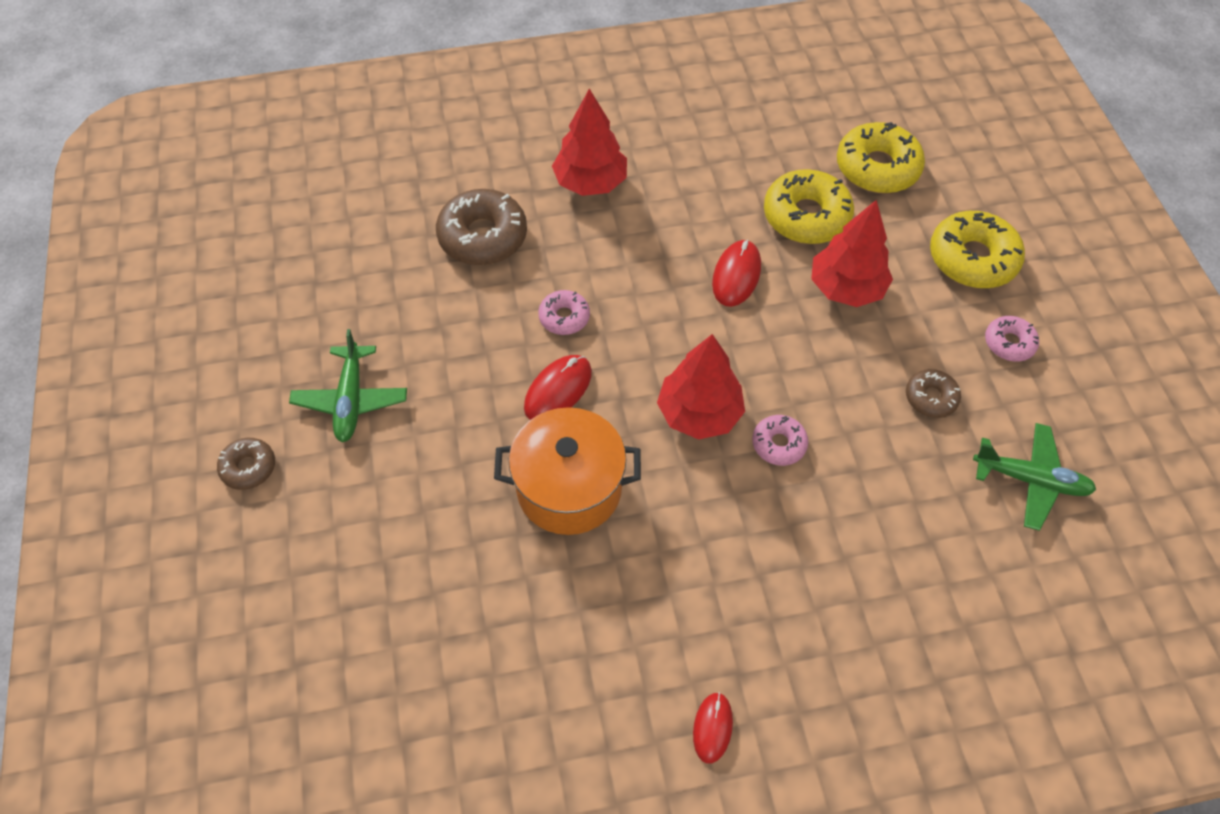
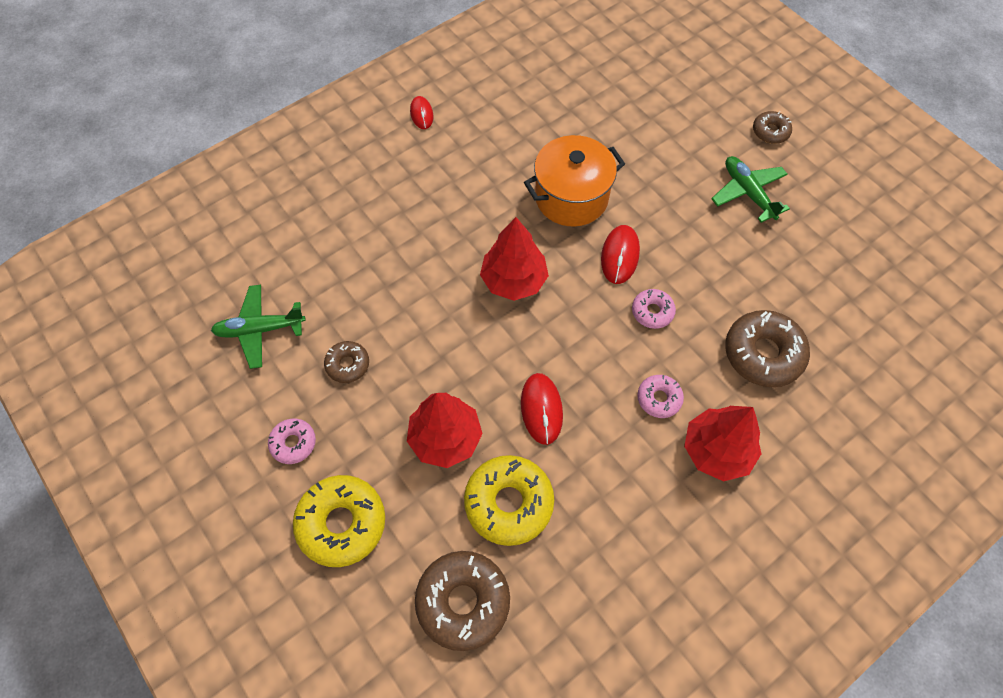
camera: 155 degrees right, 5 degrees up
(778, 444) = (448, 282): pink donut -> pink donut (659, 398)
(877, 168) = (463, 601): yellow donut -> brown donut

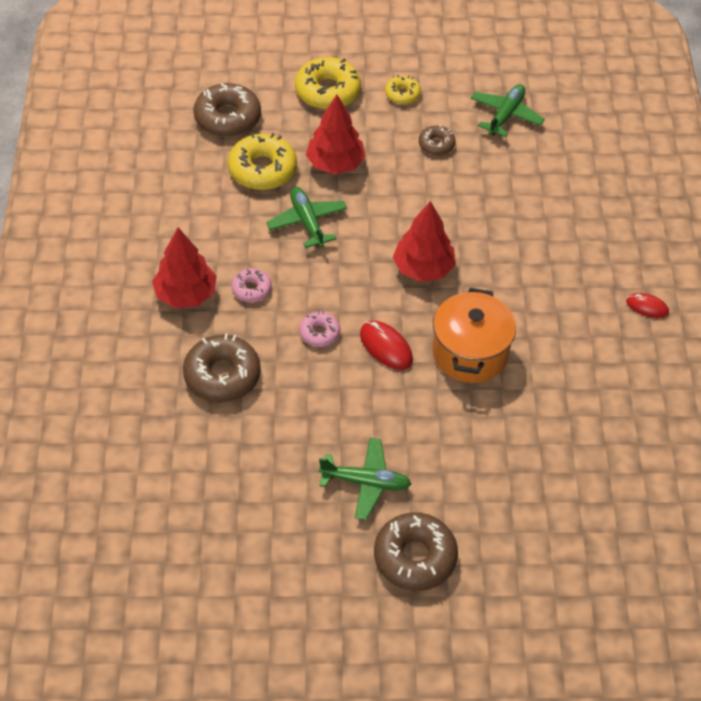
camera: 125 degrees right, 10 degrees down
(293, 443) = (402, 94): pink donut -> yellow donut
(541, 409) = (307, 222): red mouse -> green plane
(770, 131) = (415, 557): brown donut -> brown donut, size x1.84

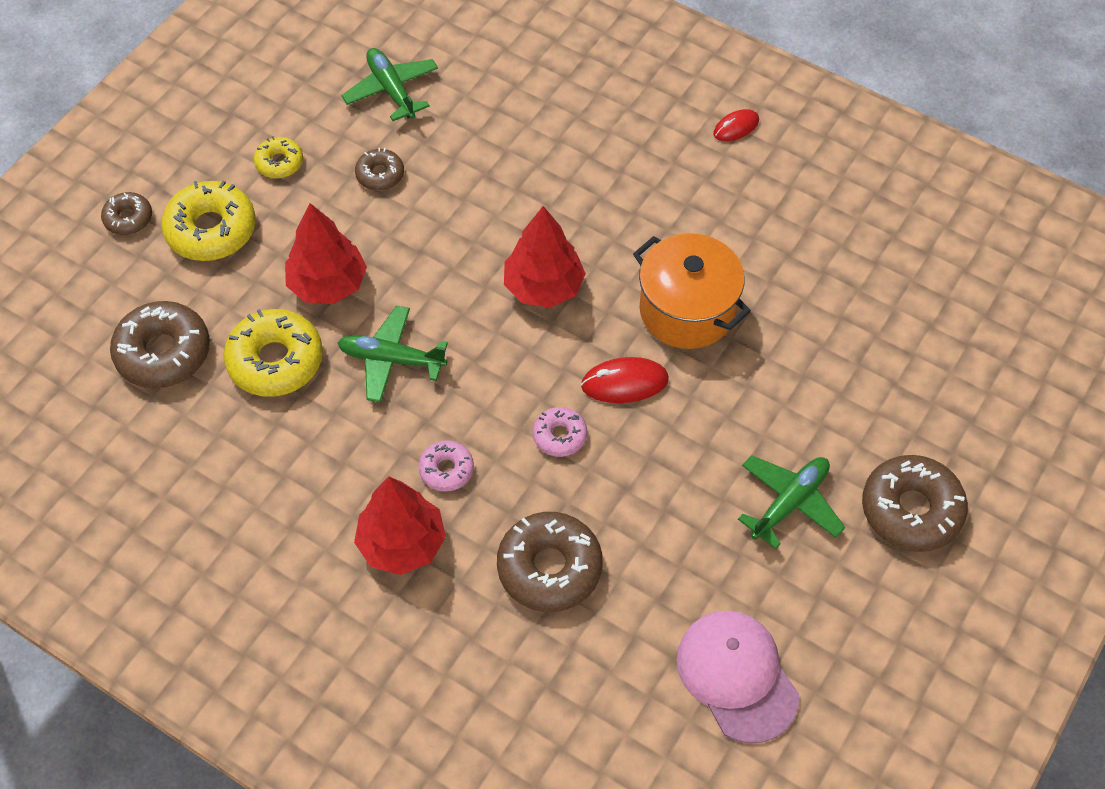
camera: 55 degrees left, 5 degrees up
(217, 512) = (737, 676): none -> pink cap
(304, 52) = (128, 218): none -> brown donut

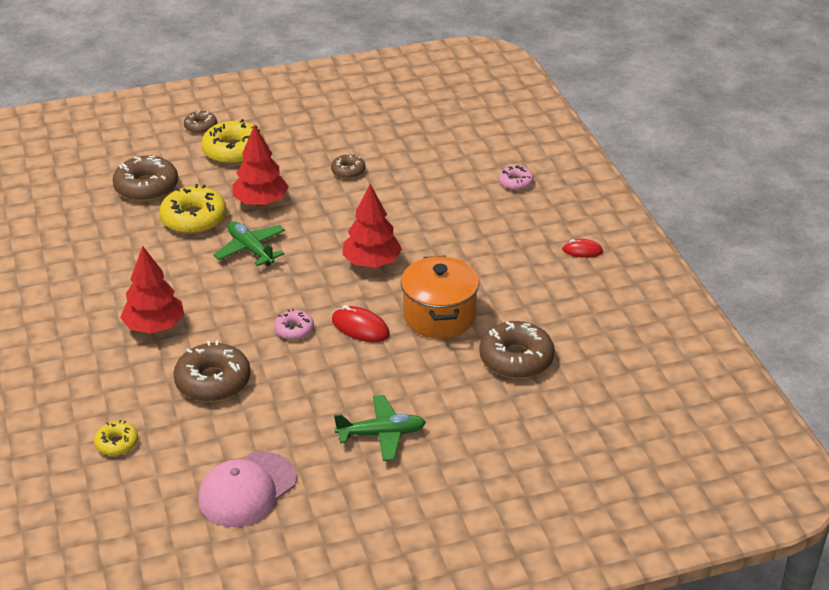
camera: 40 degrees right, 20 degrees down
(279, 163) = (303, 141): yellow donut -> yellow donut (117, 443)
(391, 90) = (402, 139): green plane -> none
(446, 470) = (217, 310): pink donut -> pink donut (515, 182)
(737, 676) = (247, 490): pink cap -> pink cap turned 150 degrees counterclockwise
(911, 510) = (450, 481): brown donut -> brown donut (516, 359)

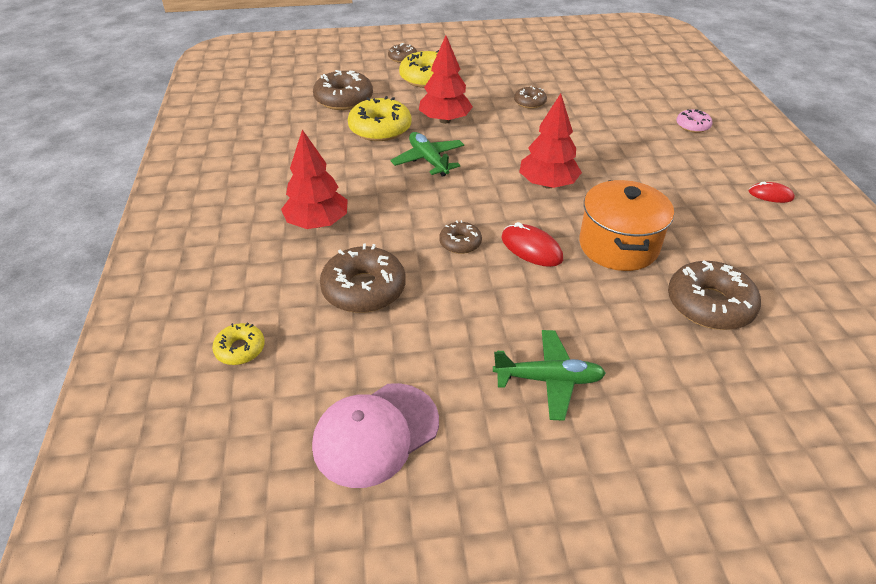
camera: 10 degrees right, 5 degrees up
(294, 330) = (460, 243): pink donut -> brown donut

